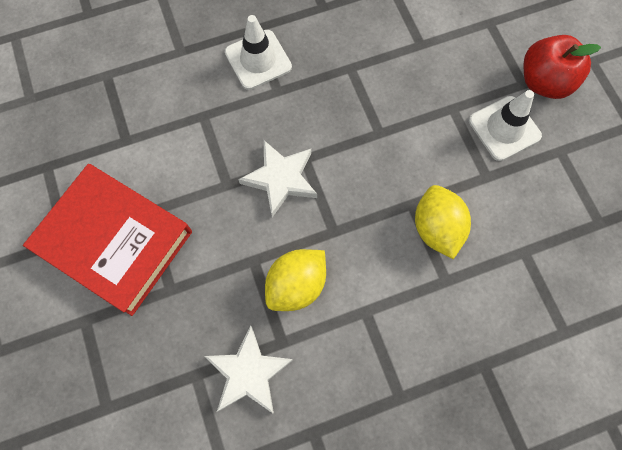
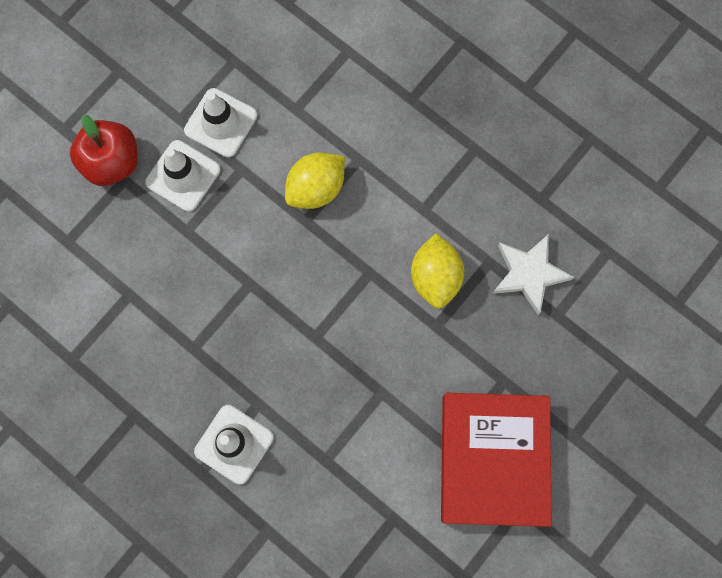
camera: 120 degrees left, 5 degrees up
(280, 179) = (348, 347): white star -> none
(296, 285) = (435, 277): yellow lemon -> yellow lemon turned 75 degrees clockwise
(540, 181) = (221, 123): none -> white traffic cone

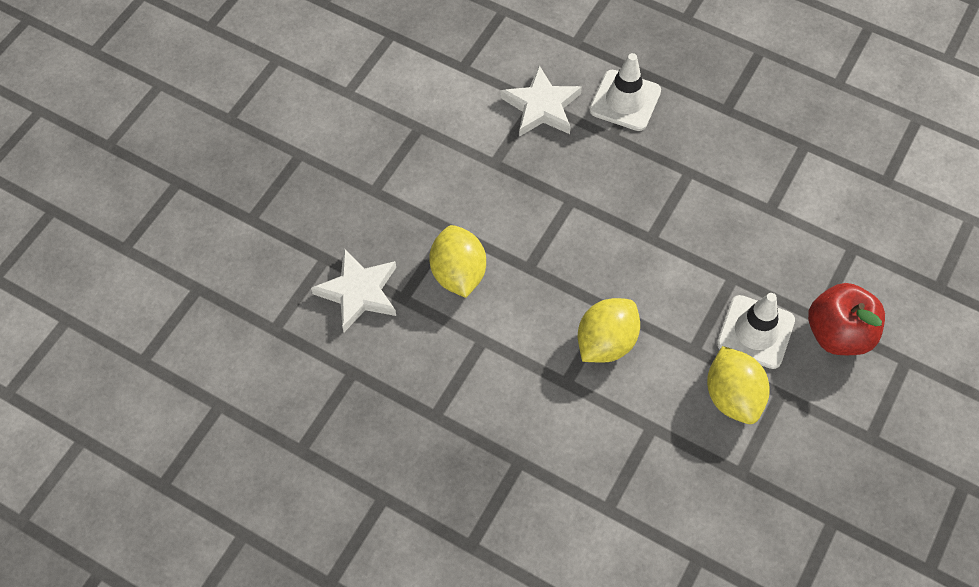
camera: 170 degrees right, 15 degrees down
(221, 123) = (732, 396): white traffic cone -> yellow lemon
(321, 452) = (541, 106): none -> white star
(493, 459) = (376, 124): red book -> none

